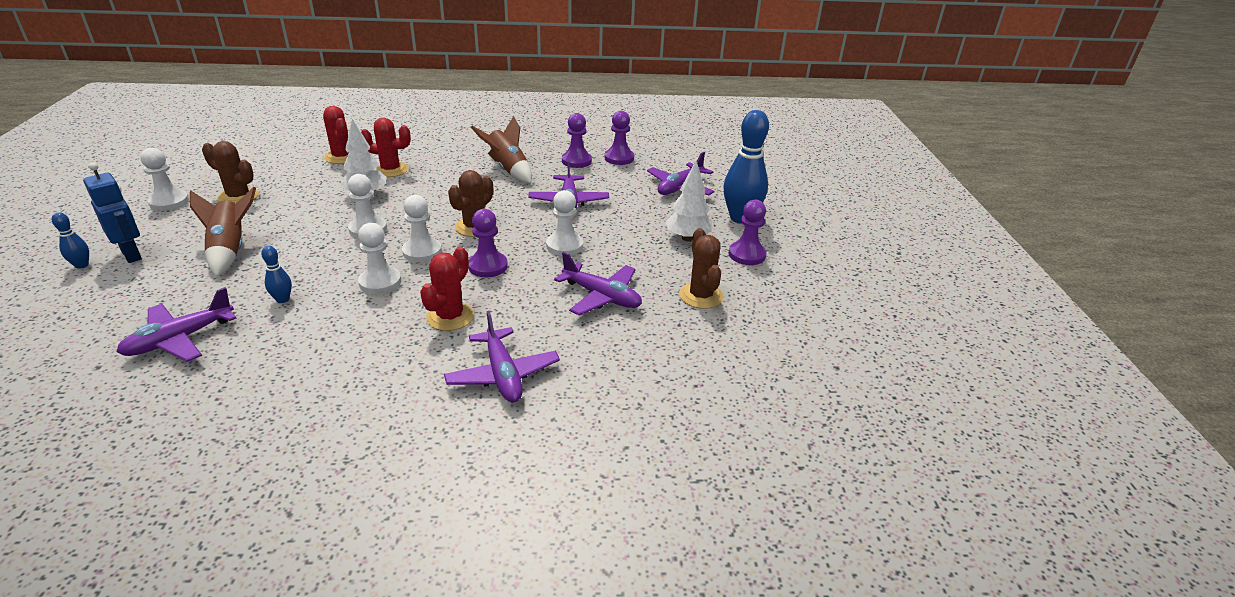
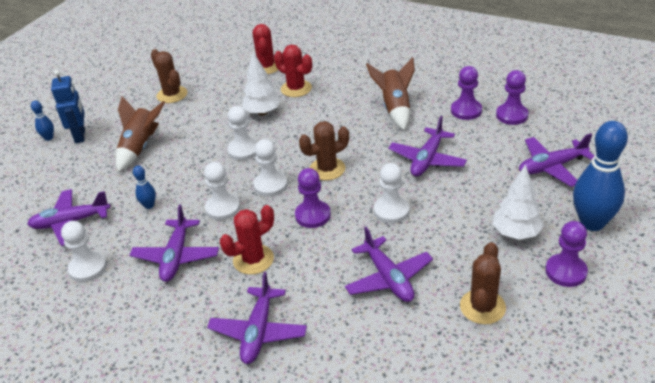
camera: 35 degrees right, 5 degrees up
(169, 202) = (126, 90): white pawn -> white pawn (88, 268)
(354, 336) = (176, 256): none -> purple plane

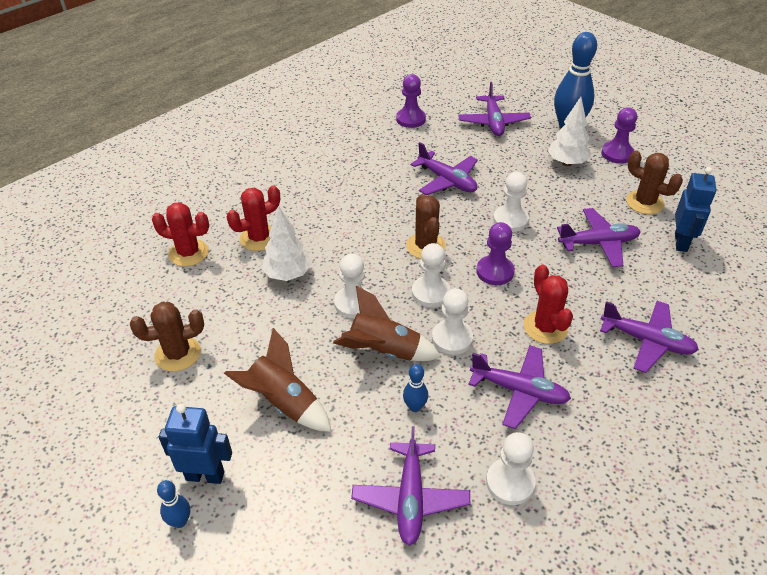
camera: 75 degrees left, 5 degrees up
(395, 108) = (352, 179): brown rocket -> brown rocket (384, 351)
(426, 346) = (681, 242): none -> blue robot
(466, 110) = (386, 140): purple pawn -> none

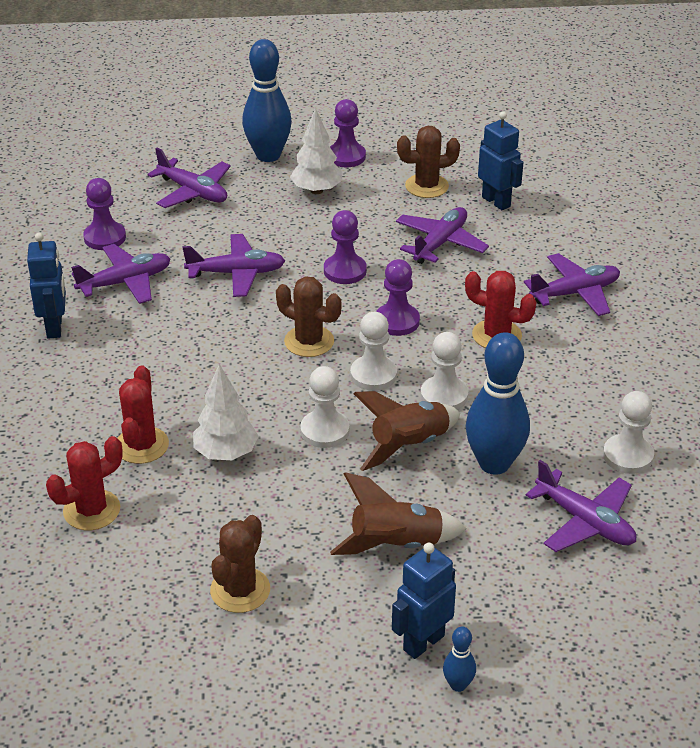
camera: 50 degrees left, 5 degrees down
(317, 149) = (55, 327): none -> blue robot
(415, 407) = (494, 463): blue bowling pin -> blue bowling pin, size x2.22
(510, 220) = (345, 271): white pawn -> purple pawn
(519, 391) = (545, 393): purple plane -> purple plane (125, 282)

